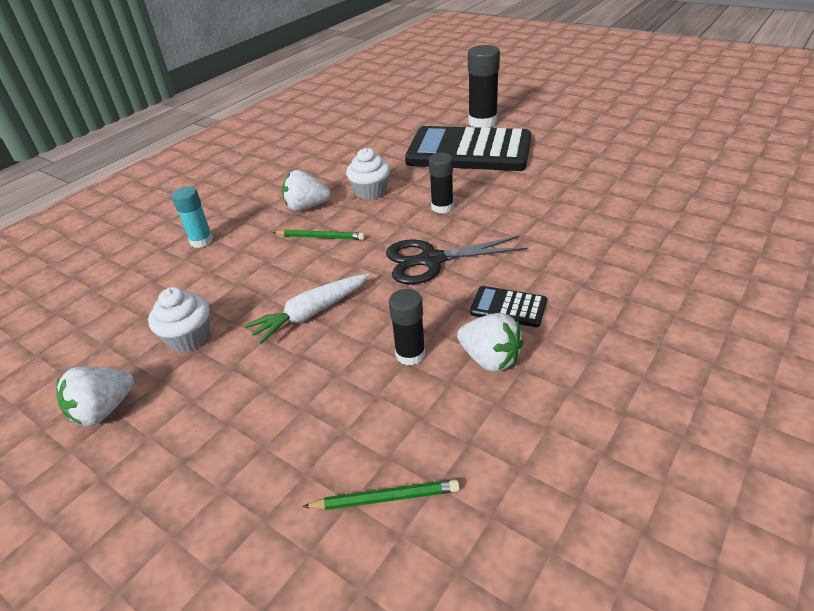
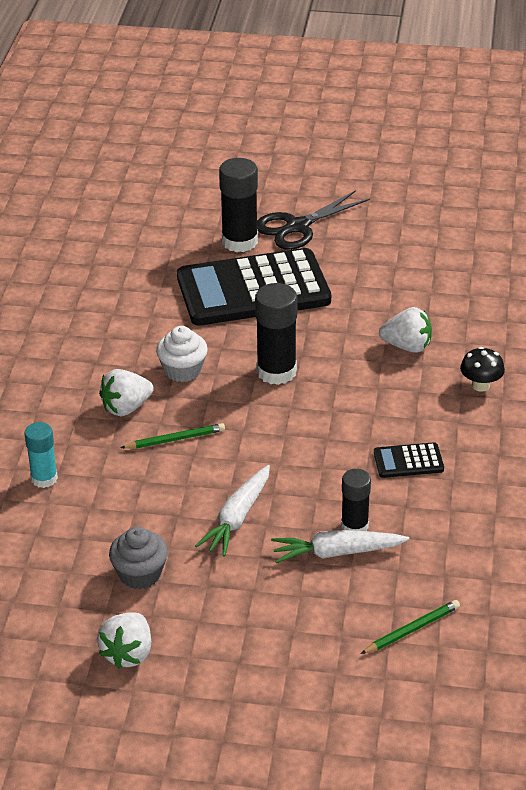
camera: 30 degrees left, 0 degrees up
(189, 337) = (140, 574): white cupcake -> grey cupcake
(372, 376) = (337, 553): none -> white carrot
(431, 260) = (309, 434): black scissors -> black scissors (297, 226)
(442, 207) = (276, 371): black glue stick -> black glue stick, size x1.61
(490, 359) = (421, 510): white strawberry -> white strawberry (407, 346)
(625, 257) = (480, 385): none -> black mushroom

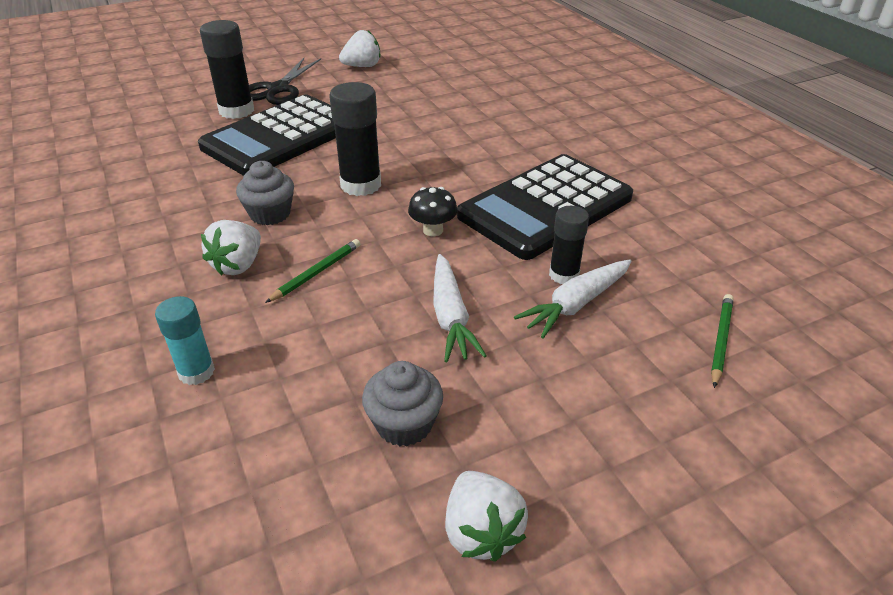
camera: 35 degrees left, 0 degrees up
(183, 370) = (270, 214): white cupcake -> grey cupcake
(407, 346) = (450, 133): white strawberry -> white strawberry (362, 66)
(408, 461) = (546, 207): black calculator -> black calculator, size x2.44
(480, 385) = (534, 138): black mushroom -> black mushroom (433, 230)

